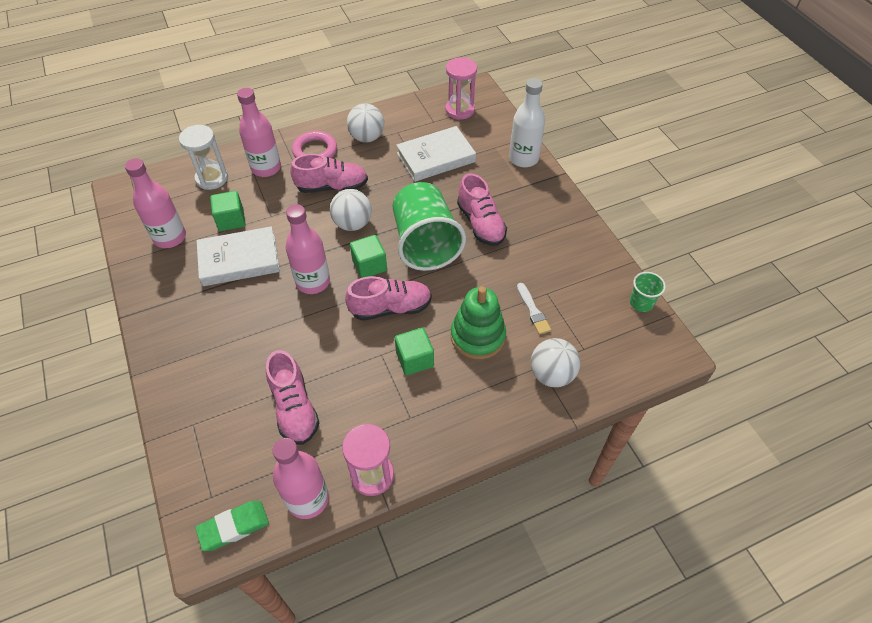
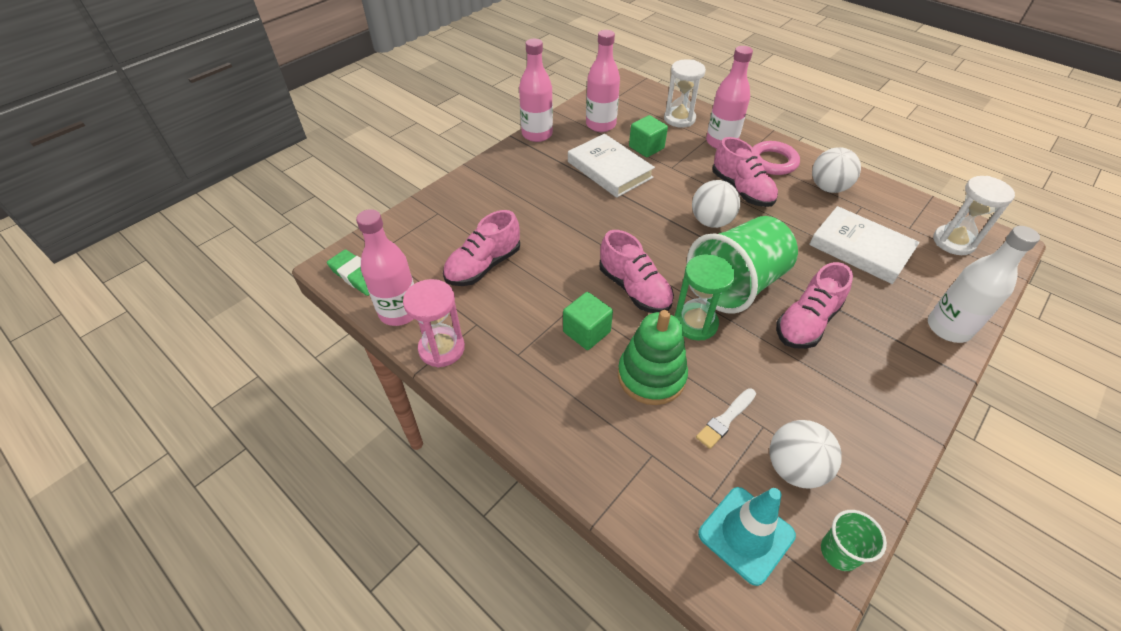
camera: 65 degrees right, 5 degrees down
(313, 282) = (622, 223): pink bottle -> pink bottle (537, 134)
(369, 265) = (672, 253): green cube -> none
(446, 286) = (695, 323): none -> green hourglass
(460, 110) = (953, 242): pink hourglass -> white hourglass
(551, 374) = (648, 471): white ball -> white ball (794, 468)
(614, 342) = (746, 534): none -> turquoise traffic cone

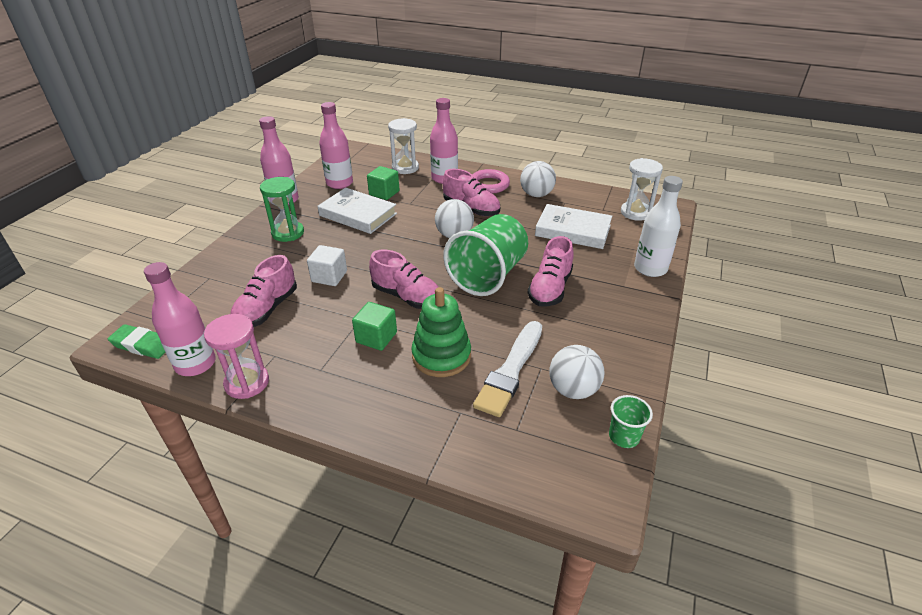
camera: 20 degrees left, 10 degrees down
(558, 242) = (329, 276): none -> white cube
(695, 323) = (465, 309): green hourglass -> green hourglass (288, 233)
(725, 419) = (510, 371): white brush -> white brush, size x1.88
(746, 534) = (552, 446): turquoise traffic cone -> none

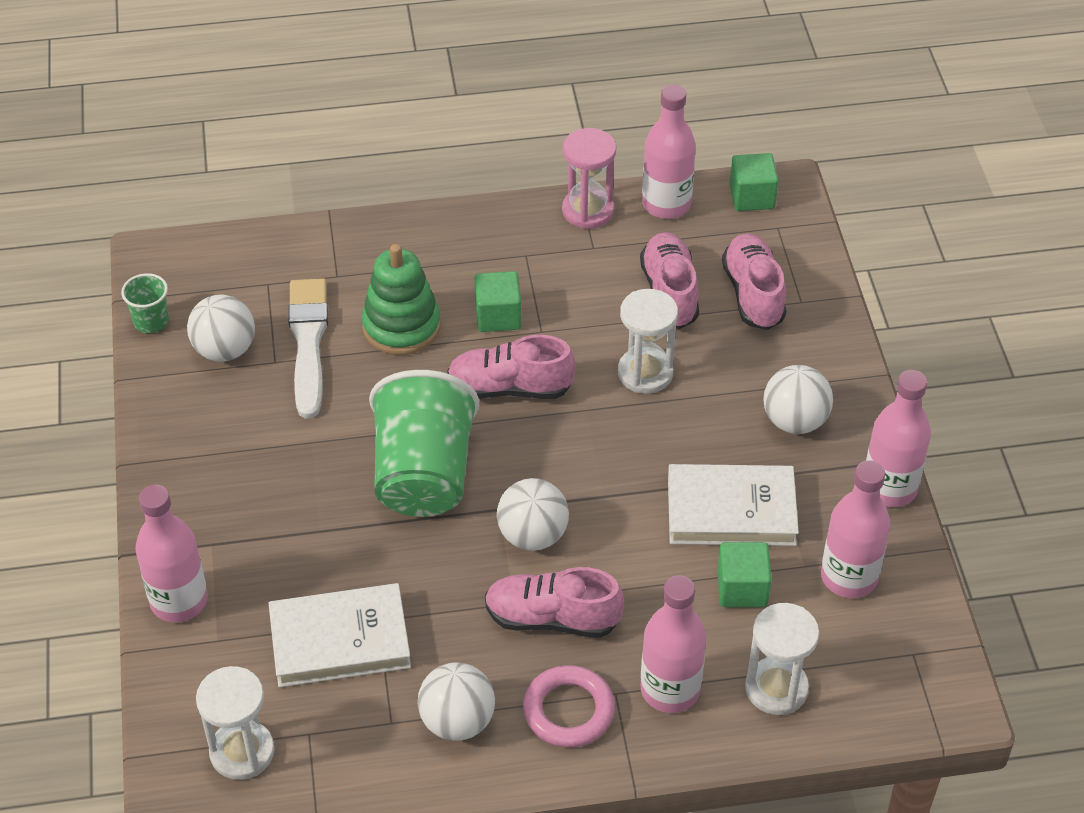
camera: 150 degrees right, 10 degrees up
(142, 345) = (752, 197): green eraser -> green cube
(288, 233) = (794, 421): green hourglass -> white ball
(329, 276) = (645, 373): white cube -> white hourglass
(550, 289) = (319, 489): pink shoe -> pink shoe (753, 294)
(650, 268) = (179, 601): white bottle -> pink bottle

